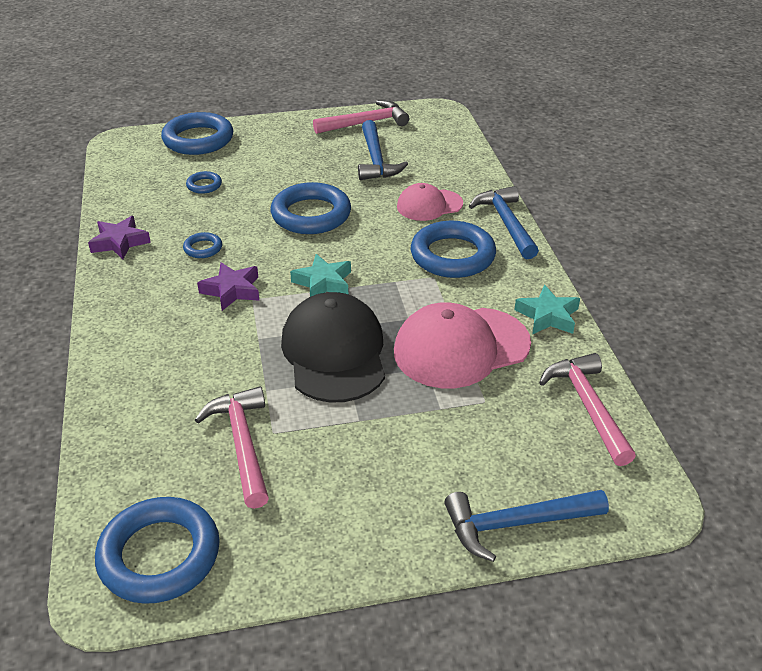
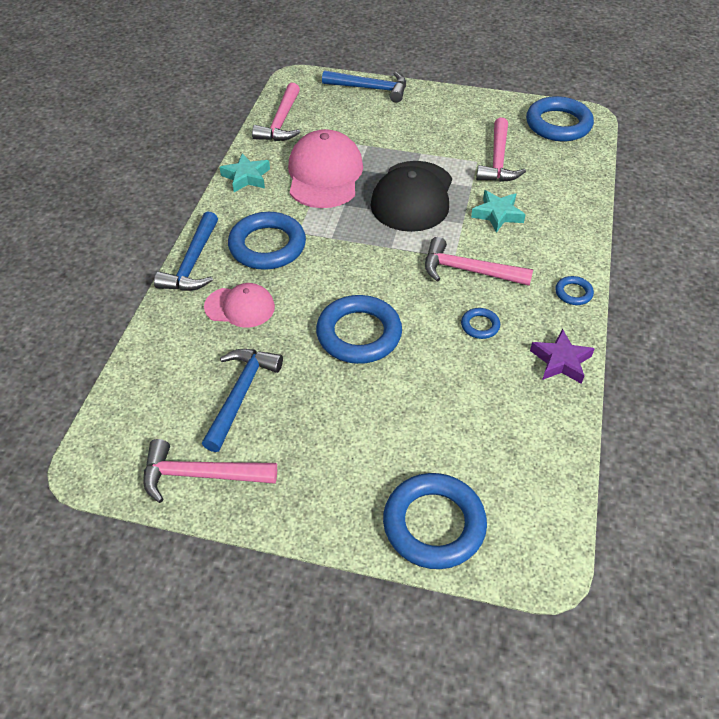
camera: 155 degrees left, 10 degrees up
(204, 185) = (453, 421): blue ring -> blue ring (573, 293)
(232, 290) = (468, 270): purple star -> pink hammer
(323, 282) = (389, 254): turquoise star -> turquoise star (497, 214)
(461, 347) = (324, 174): pink cap -> pink cap turned 90 degrees counterclockwise

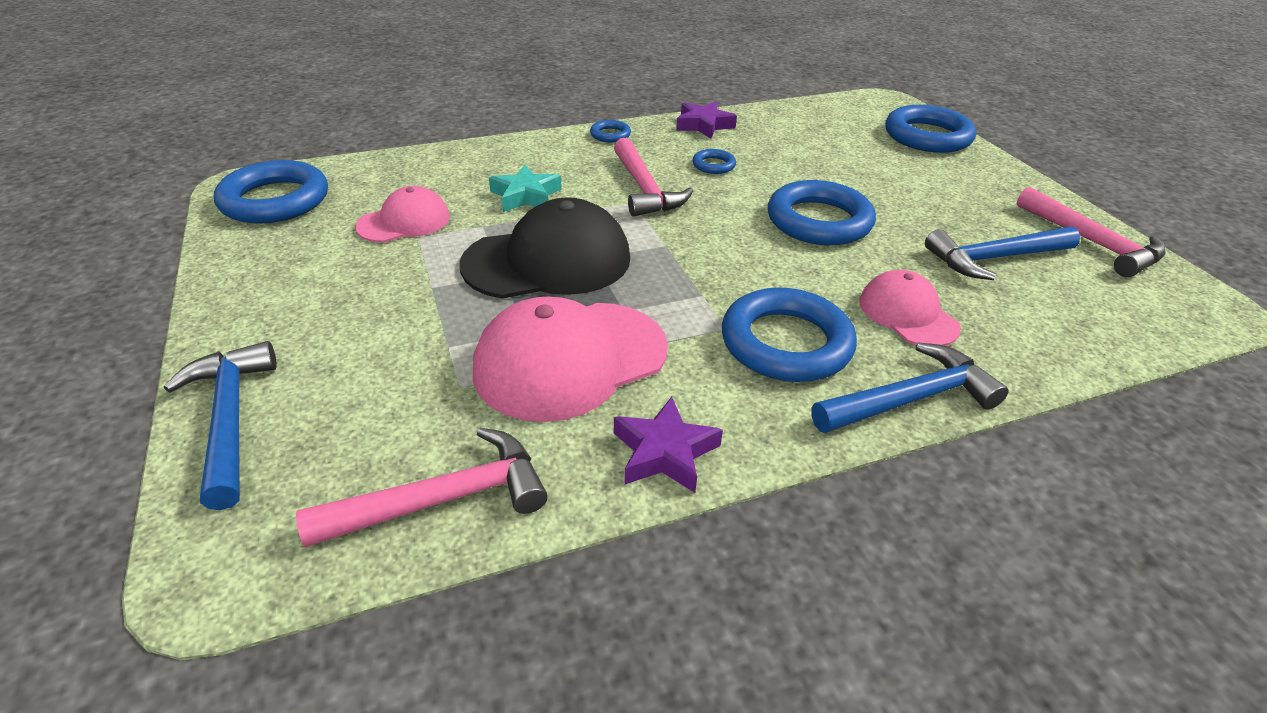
camera: 125 degrees left, 10 degrees down
(246, 177) = (664, 452): turquoise star -> purple star
(498, 160) = (404, 222): pink hammer -> pink cap

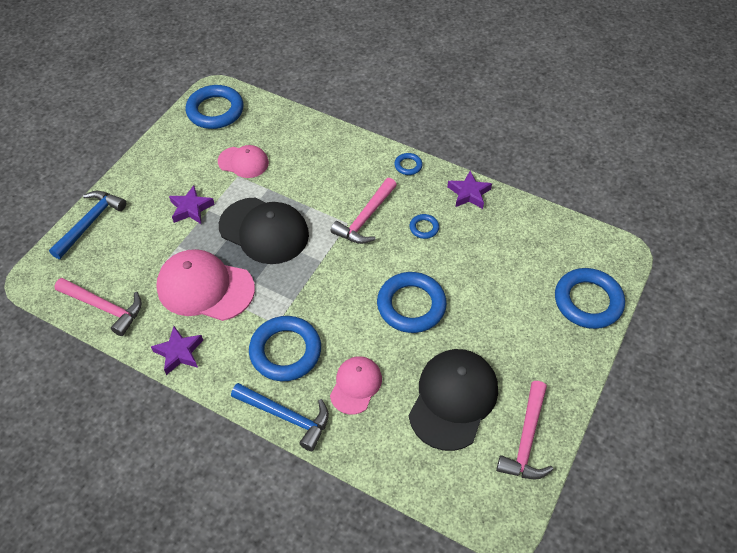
camera: 50 degrees right, 15 degrees up
(401, 300) = (191, 208): none -> purple star
(526, 196) = (309, 182): turquoise star -> none
(994, 259) = (453, 399): blue hammer -> black cap

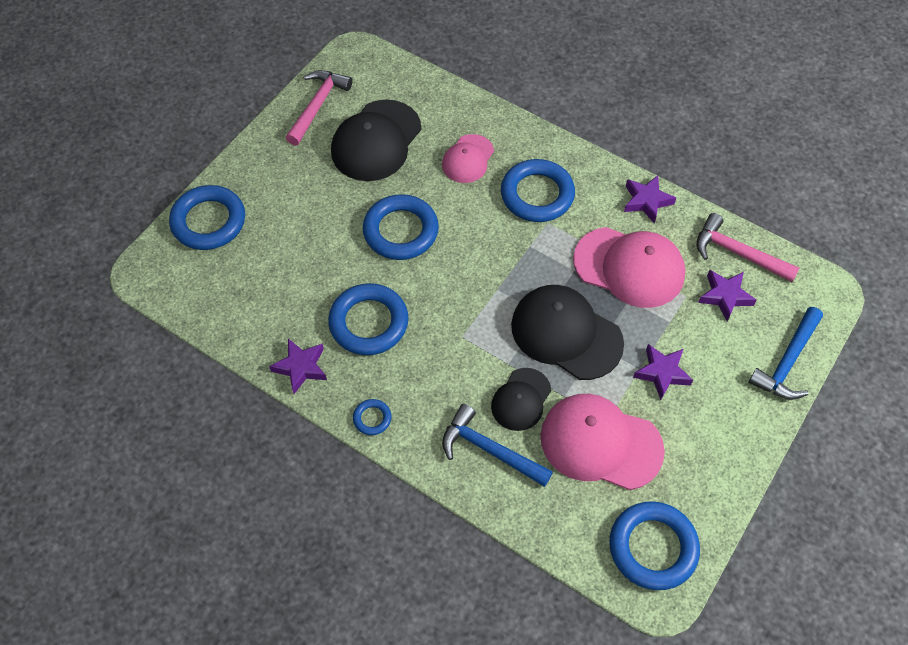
camera: 175 degrees left, 5 degrees up
(126, 269) = (725, 296): none -> purple star
(243, 162) = (600, 443): pink cap -> pink cap, size x1.71
(286, 416) = (535, 138): blue hammer -> blue hammer (489, 449)
(300, 184) = (521, 399): none -> black cap
(365, 218) = (439, 341): pink hammer -> none
(424, 228) = (369, 322): blue ring -> blue ring, size x2.17

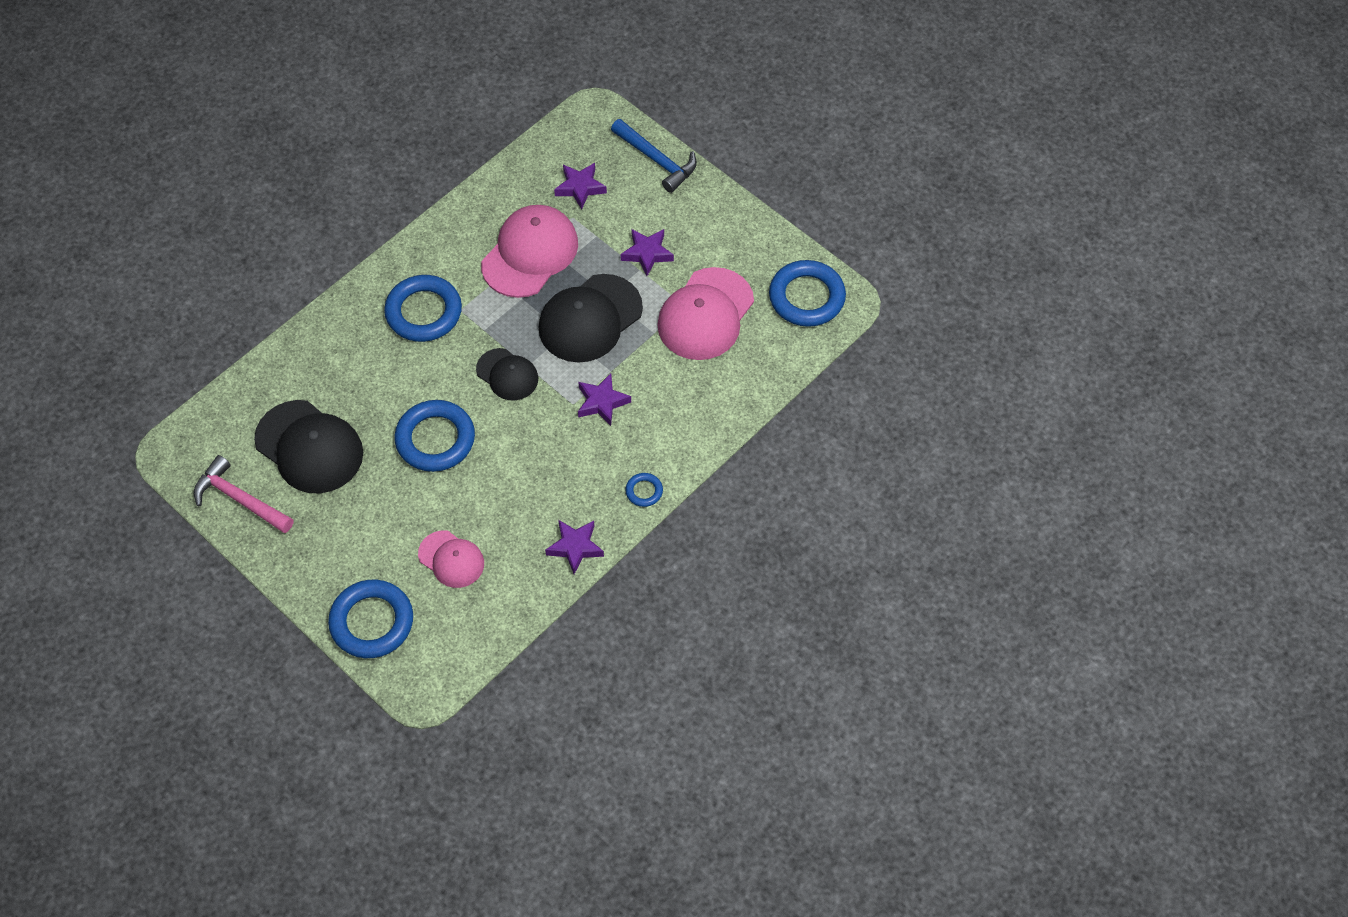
camera: 80 degrees left, 0 degrees up
(369, 322) = (538, 482): blue ring -> none
(468, 159) = (360, 365): pink cap -> pink cap (451, 559)
(489, 449) = (695, 401): blue hammer -> none
(521, 399) = (650, 367): black cap -> black cap (507, 374)
(646, 201) = (458, 223): purple star -> purple star (602, 402)
(737, 253) = (536, 166): pink hammer -> none

